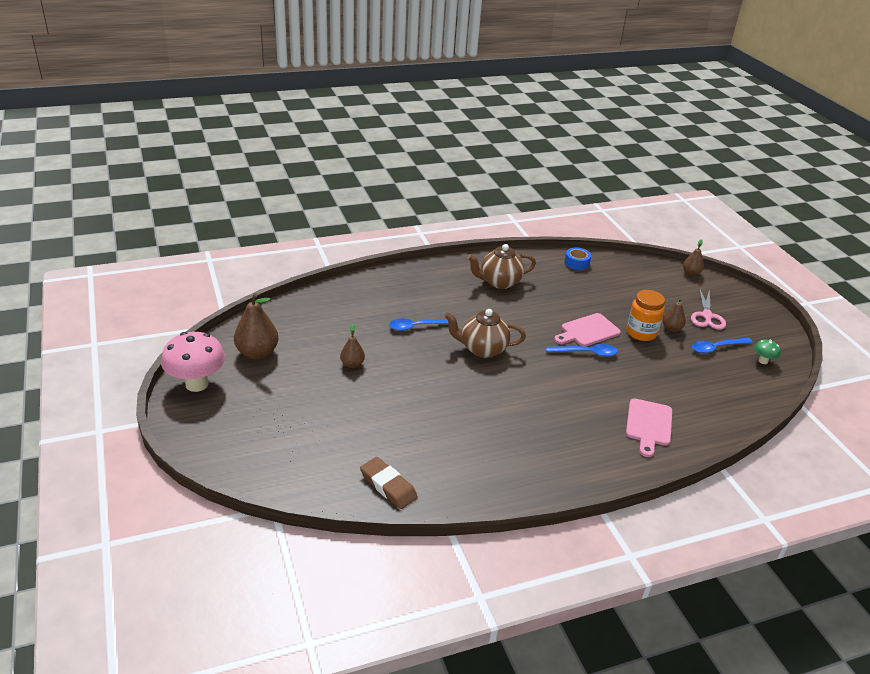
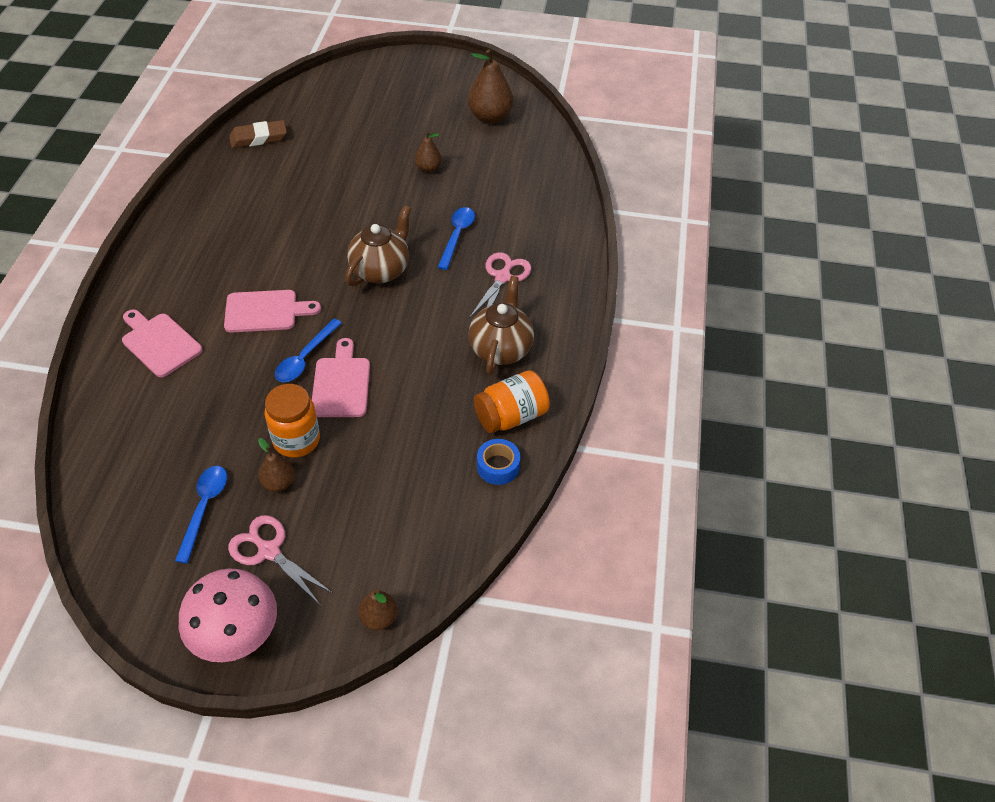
camera: 120 degrees right, 15 degrees up
(197, 384) = (469, 76): pink mushroom -> pink mushroom (237, 637)
(440, 297) = (502, 277): none -> pink scissors
(542, 267) = (511, 416): none -> orange jar
(570, 387) = (265, 311): none -> pink cutting board
(763, 361) = (138, 546): green mushroom -> none

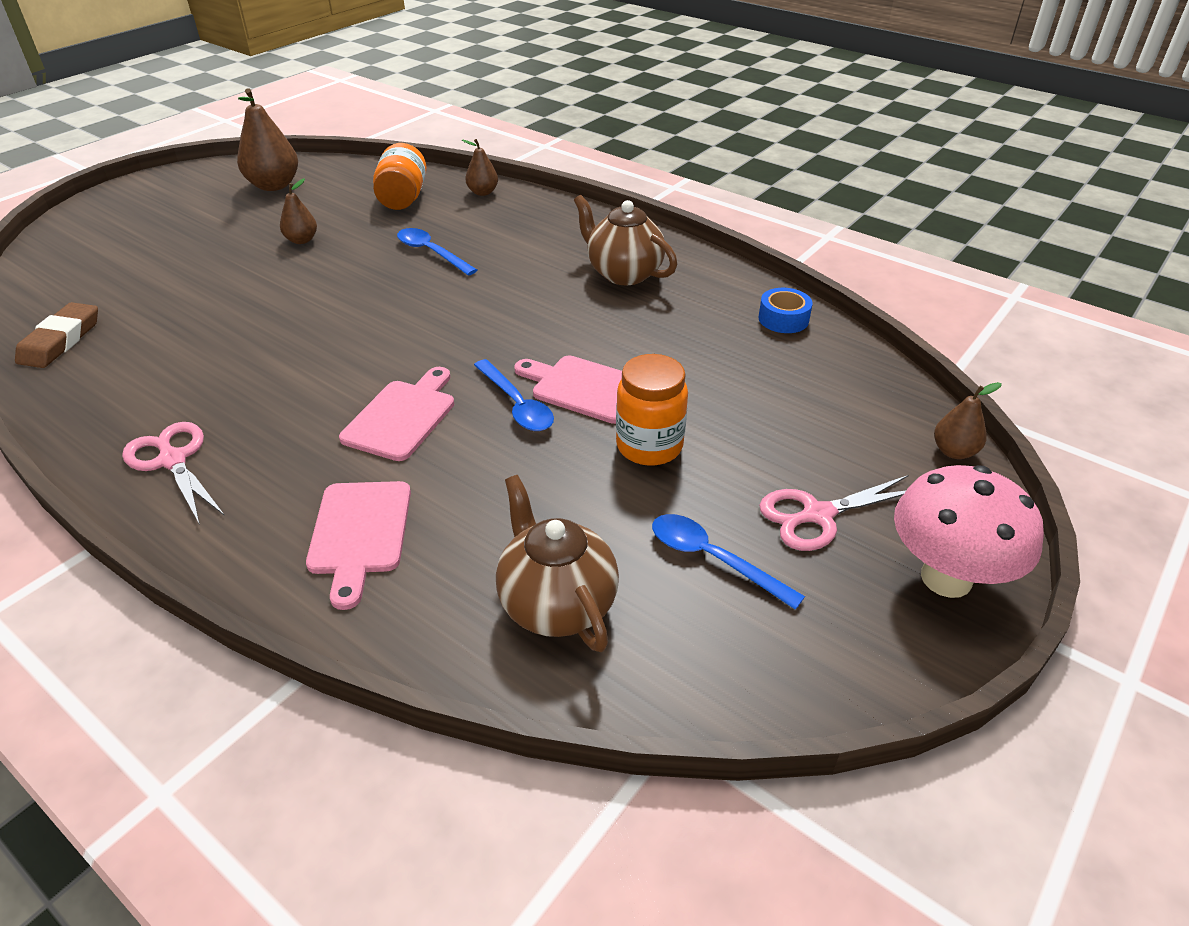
camera: 60 degrees left, 10 degrees down
(159, 343) = (360, 533): pink cutting board -> pink cutting board turned 75 degrees counterclockwise
(279, 483) = (710, 479): brown pear -> brown pear (483, 192)
(381, 270) = (428, 313): brown teapot -> brown teapot (556, 604)
(502, 277) = (523, 245): pink scissors -> pink scissors (172, 460)
(511, 416) = (721, 293): orange jar -> orange jar (403, 198)

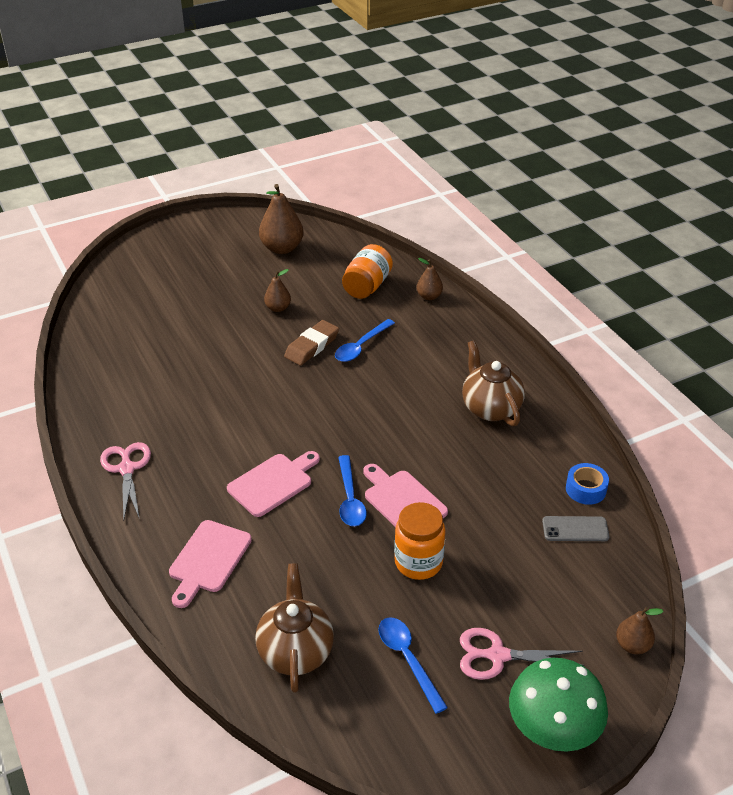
camera: 25 degrees right, 0 degrees up
(60, 341) = (97, 353): brown eraser -> brown eraser (312, 346)
(431, 253) = (361, 346): blue spoon -> blue spoon turned 120 degrees counterclockwise
(802, 359) = (575, 529): none -> grey phone
(946, 578) = (551, 733): pink mushroom -> green mushroom

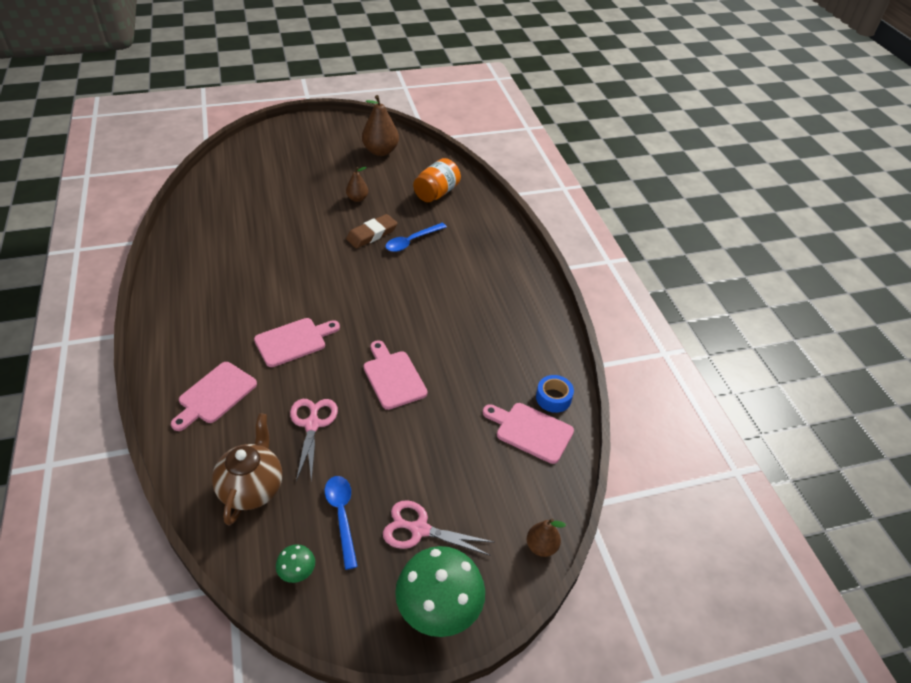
camera: 10 degrees right, 5 degrees up
(127, 469) = (184, 307): pink scissors -> pink scissors (312, 424)
(350, 499) = (350, 367): blue spoon -> none
(385, 729) = (298, 573): none -> green mushroom
(418, 562) = (385, 433): orange jar -> none
(429, 296) = (484, 210): brown pear -> none
(490, 408) = (498, 312): brown teapot -> none
(575, 529) = (530, 431): grey phone -> pink cutting board

